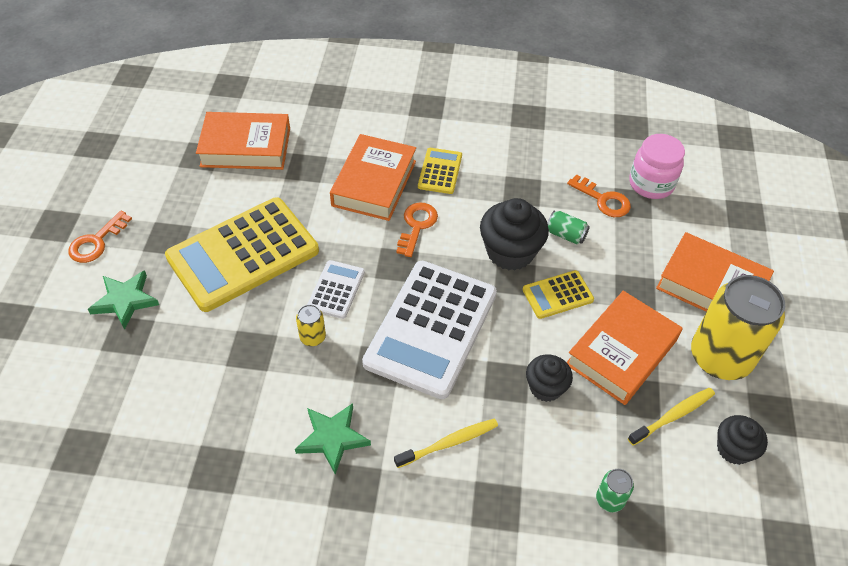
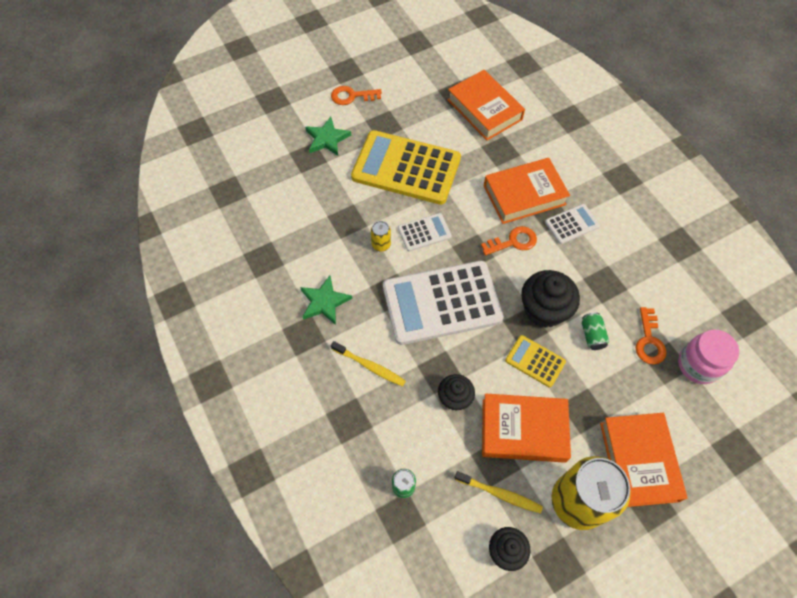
camera: 55 degrees right, 10 degrees up
(440, 171) = (572, 224): yellow calculator -> white calculator

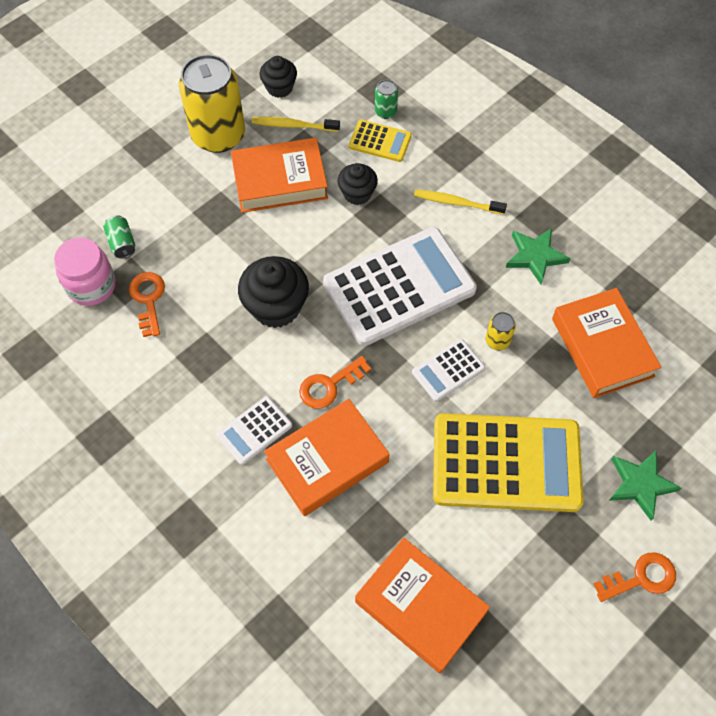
camera: 165 degrees right, 0 degrees up
(535, 361) = (278, 248): yellow calculator -> yellow calculator (380, 141)
(592, 335) = (215, 291): green can -> green can (122, 243)
(638, 461) = (159, 180): orange book -> orange book (602, 347)

